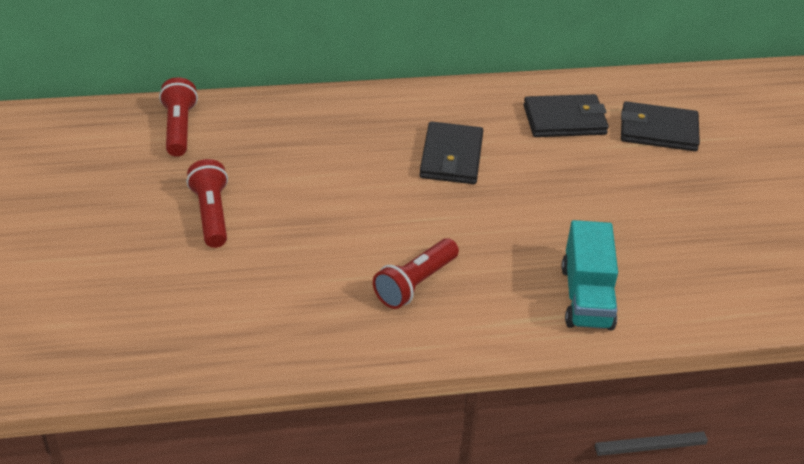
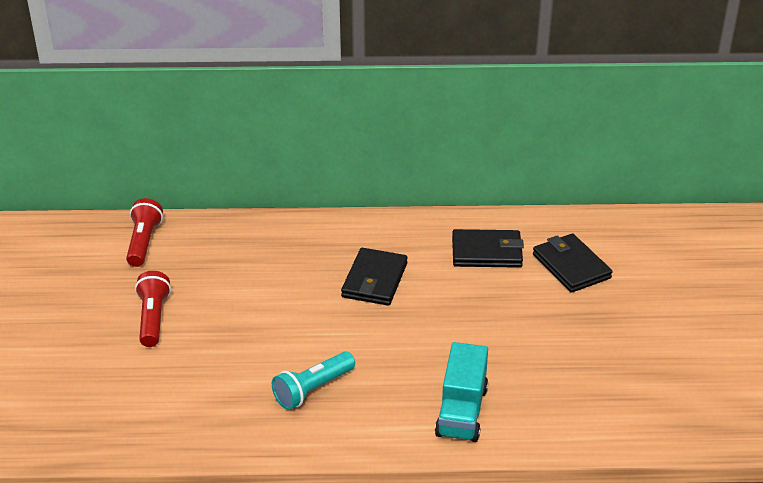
camera: 10 degrees right, 5 degrees down
(415, 284) = (313, 389): red flashlight -> turquoise flashlight
(658, 130) = (571, 266): black wallet -> black wallet turned 45 degrees clockwise

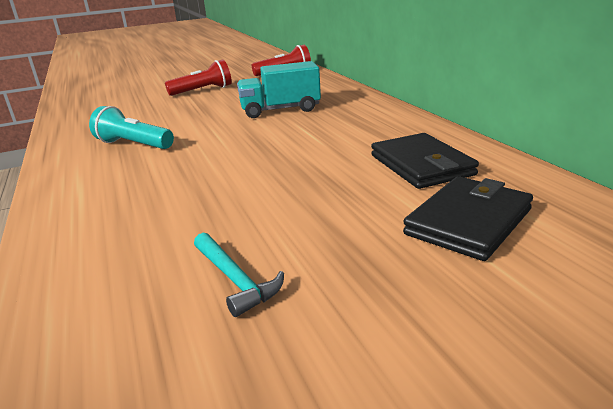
camera: 70 degrees right, 10 degrees down
(374, 280) = (309, 132): black wallet -> none
(461, 411) = (107, 213): turquoise truck -> turquoise truck (280, 110)
(581, 364) = (235, 279): none -> turquoise hammer

